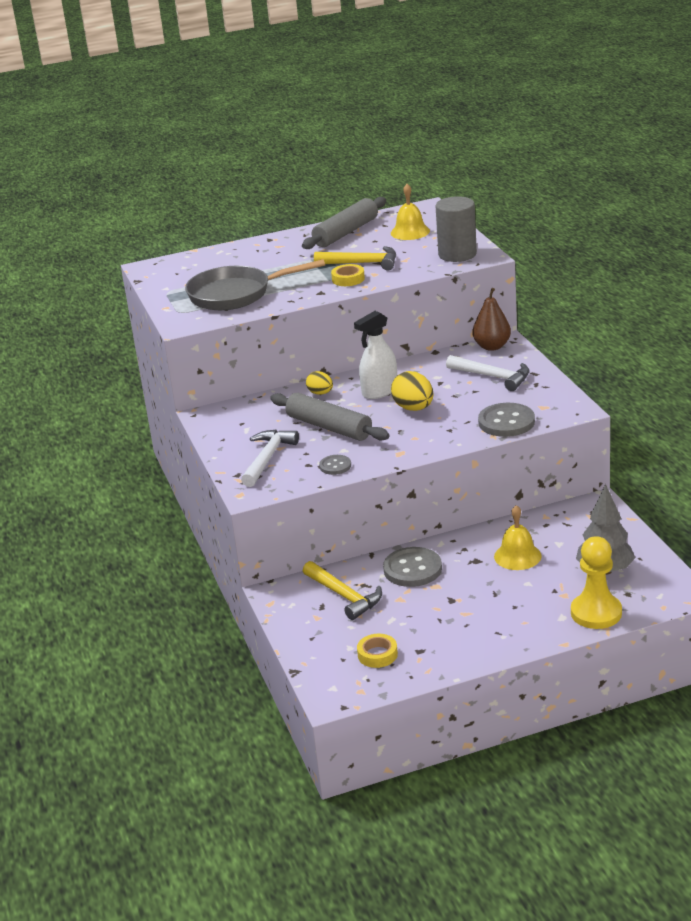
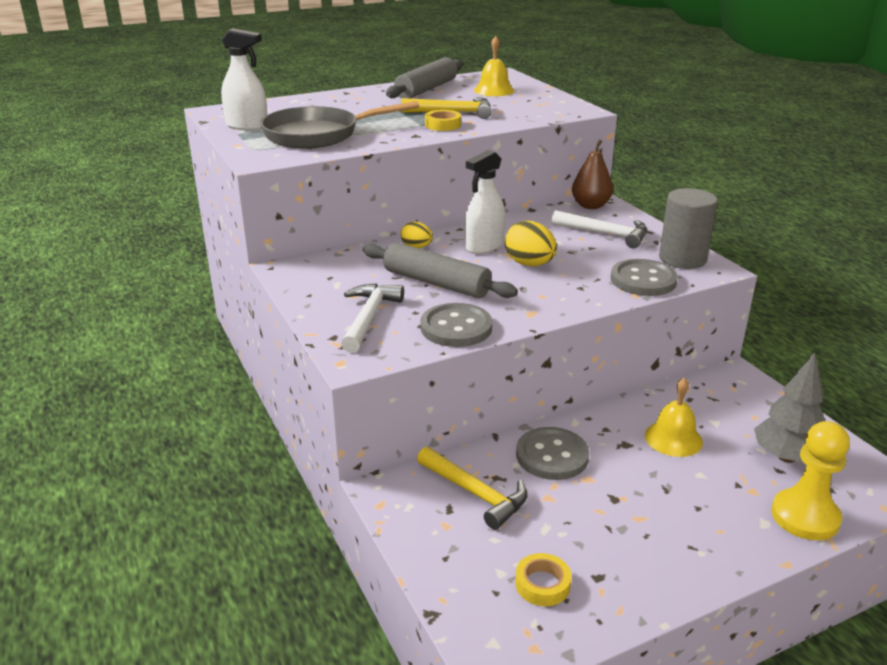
camera: 10 degrees left, 0 degrees up
(175, 285) = (247, 126): none -> white spray bottle
(335, 466) = (456, 327): grey button -> grey button, size x1.82
(457, 254) = (553, 108): grey cylinder -> grey cylinder (682, 259)

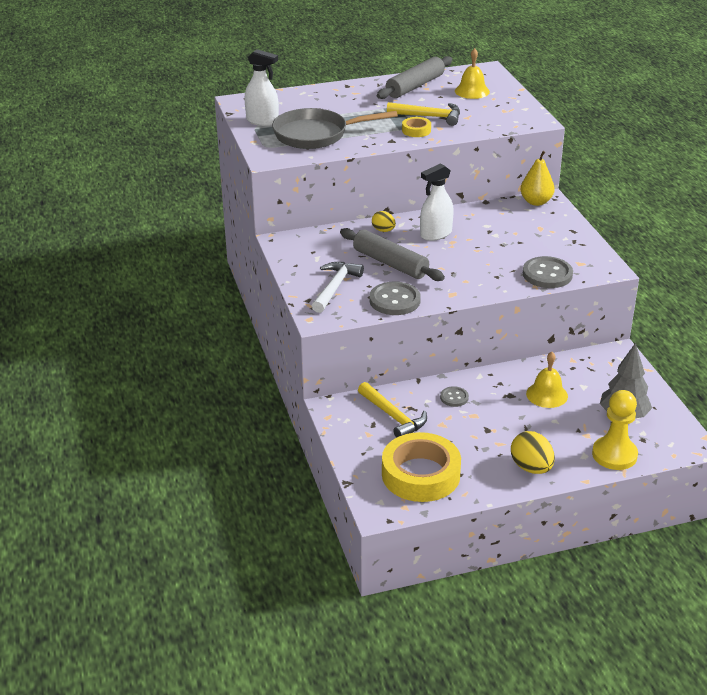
camera: 10 degrees right, 5 degrees up
(529, 264) = (465, 253): yellow egg -> yellow egg (531, 468)
(542, 584) = (420, 474): yellow tape -> yellow tape, size x2.23
(552, 456) = (454, 397): grey button -> grey button, size x0.55
(590, 206) = (536, 202): brown pear -> yellow pear
(606, 234) = (536, 230): white hammer -> none
(682, 259) = (587, 258): grey cylinder -> none

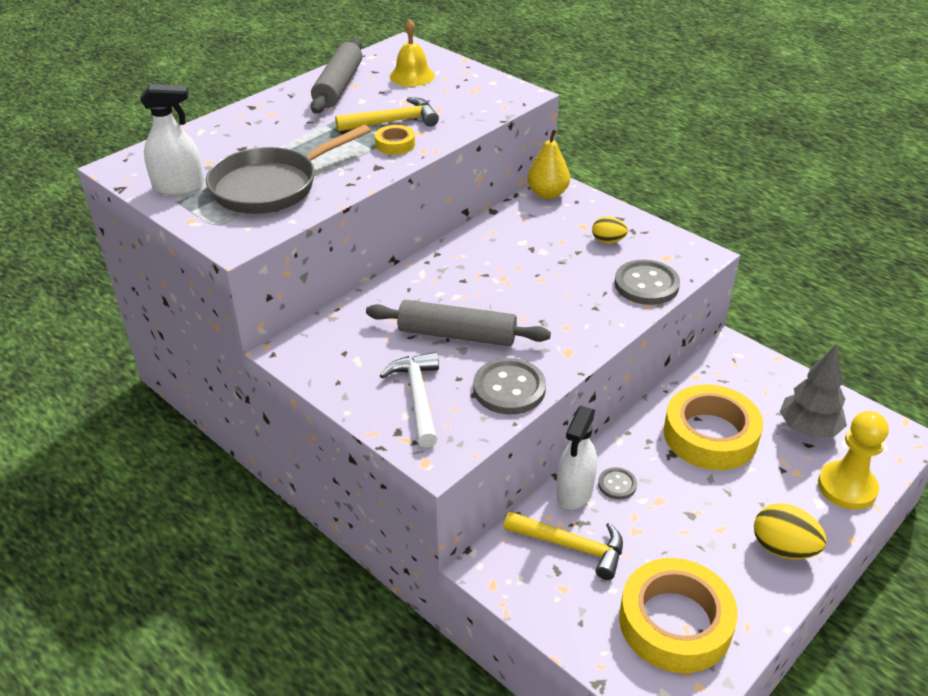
camera: 30 degrees left, 5 degrees up
(383, 230) = (408, 290): yellow egg -> yellow egg (608, 241)
(435, 234) = (475, 273): white spray bottle -> white spray bottle (574, 492)
(547, 394) = (710, 435): yellow bell -> yellow tape

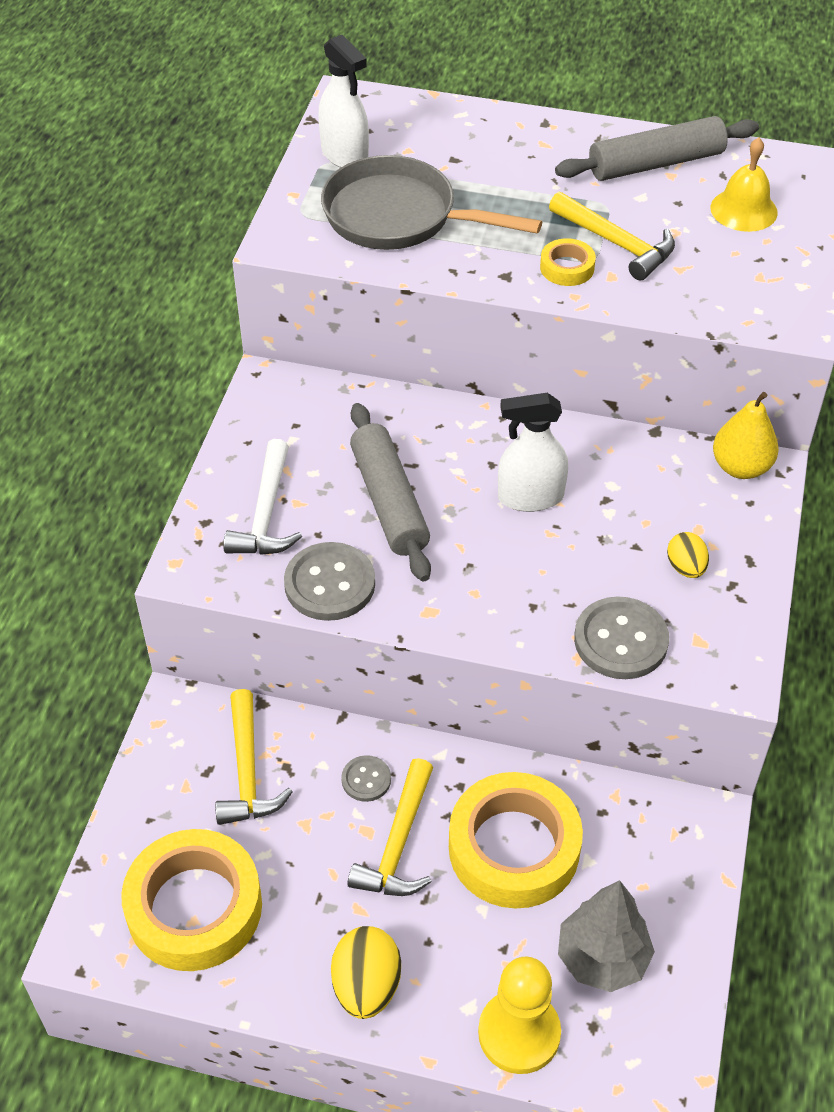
camera: 60 degrees right, 10 degrees up
(417, 397) = (266, 514): white hammer -> white hammer turned 135 degrees clockwise
(574, 492) = (329, 743): white spray bottle -> white spray bottle (530, 497)
(678, 488) = (398, 844): none -> yellow hammer

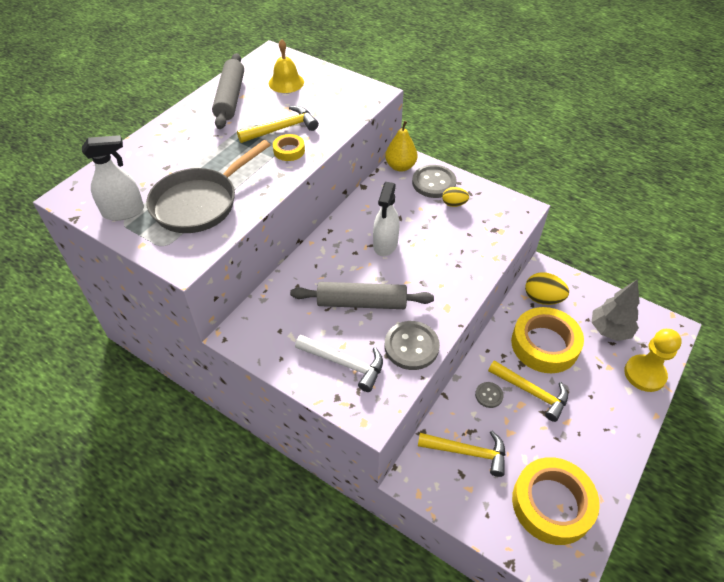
camera: 70 degrees left, 0 degrees up
(366, 986) = (612, 431): yellow egg -> yellow egg (542, 299)
(620, 640) = (490, 240): grey button -> grey button (434, 183)

